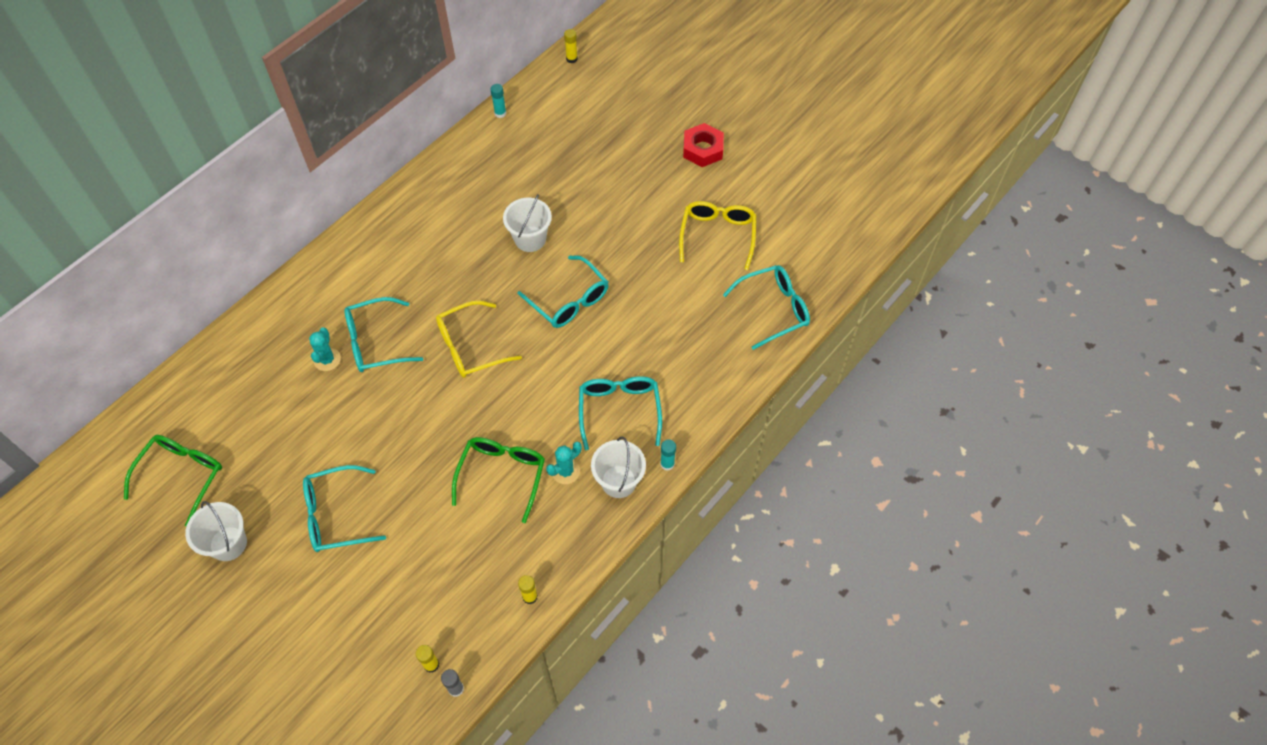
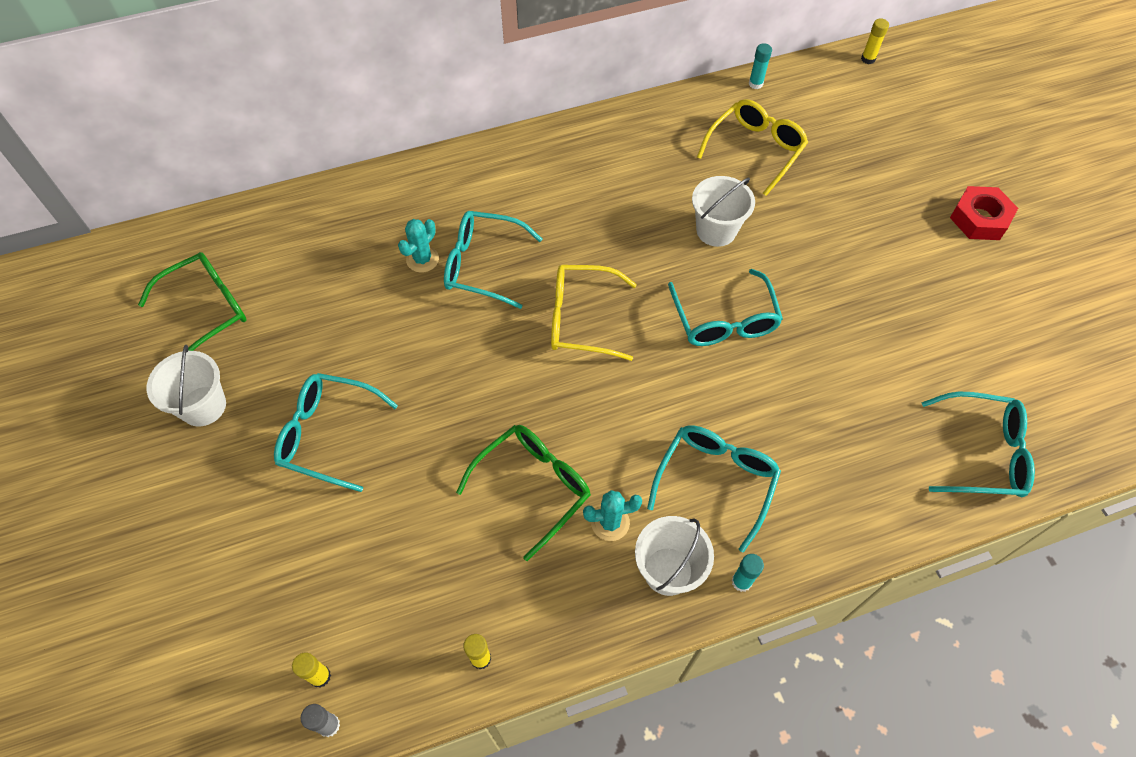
camera: 30 degrees right, 0 degrees up
(717, 236) = (949, 328): yellow glasses -> yellow glasses (755, 150)

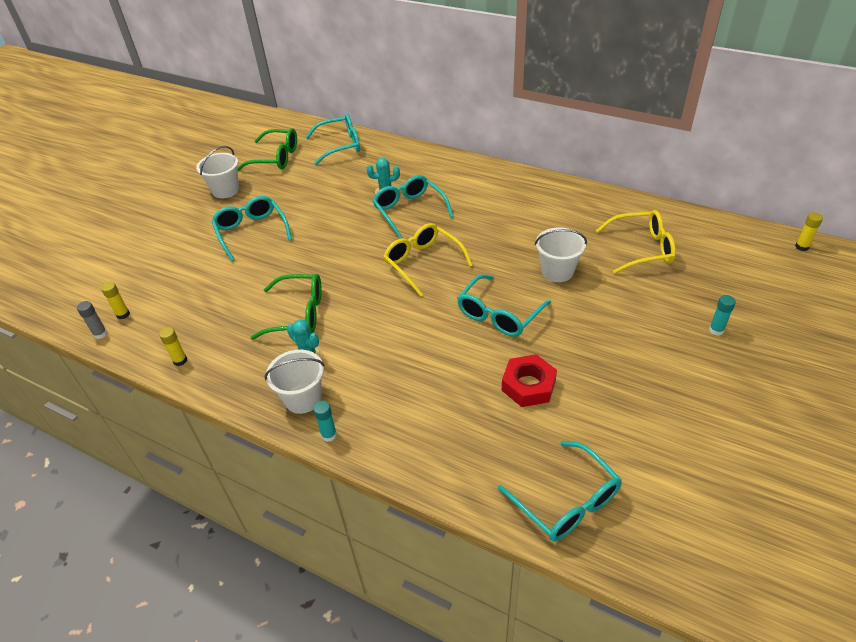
camera: 50 degrees right, 15 degrees down
(715, 482) = (383, 381): turquoise glasses -> turquoise glasses (340, 146)
(755, 84) = (691, 217): turquoise glue stick -> turquoise glue stick (716, 330)
(979, 219) = (764, 381): red nut -> red nut (528, 385)

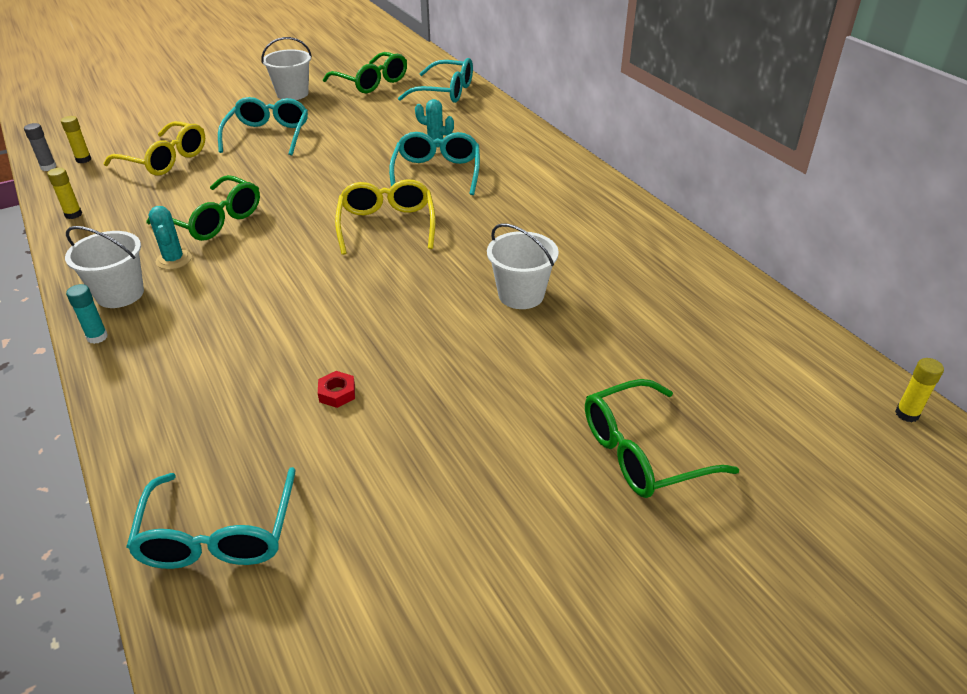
camera: 30 degrees right, 5 degrees down
(499, 314) = (400, 308): turquoise glasses -> none
(528, 385) = (337, 393): red nut -> red nut, size x0.51
(641, 248) = (658, 316): yellow glasses -> yellow glasses (165, 160)
(716, 330) = (643, 452): turquoise glue stick -> green glasses

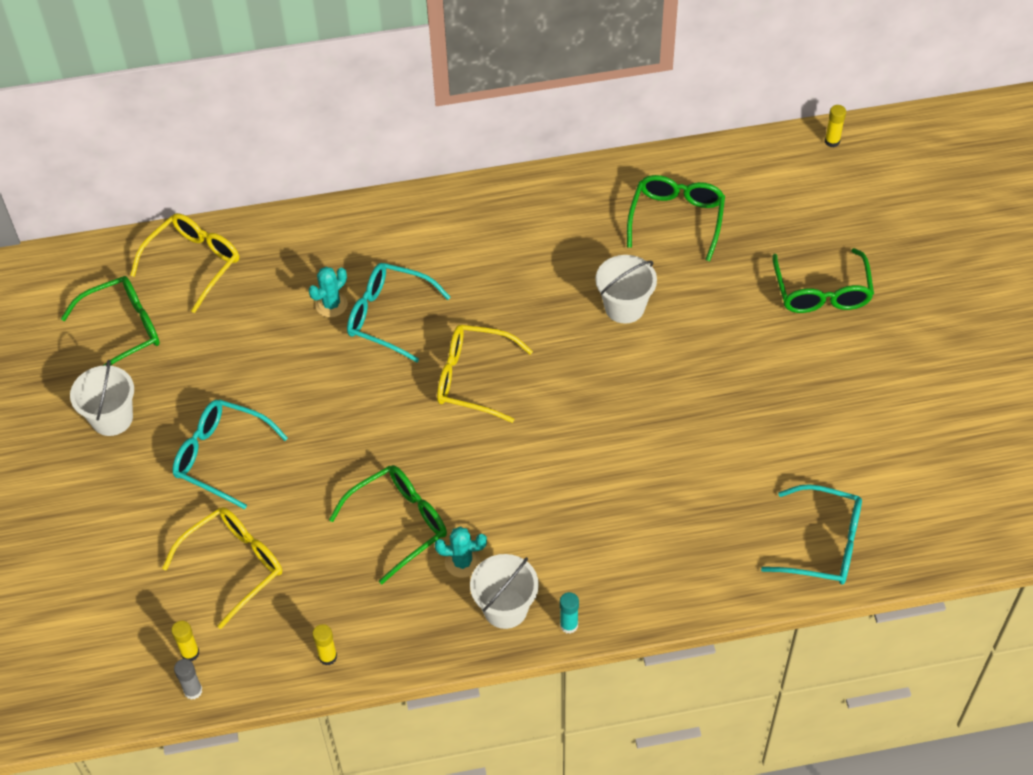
camera: 70 degrees left, 15 degrees up
(337, 393) = (704, 456): red nut -> none
(445, 92) = (193, 263): turquoise glasses -> yellow glasses
(666, 307) = (676, 219): none -> green glasses

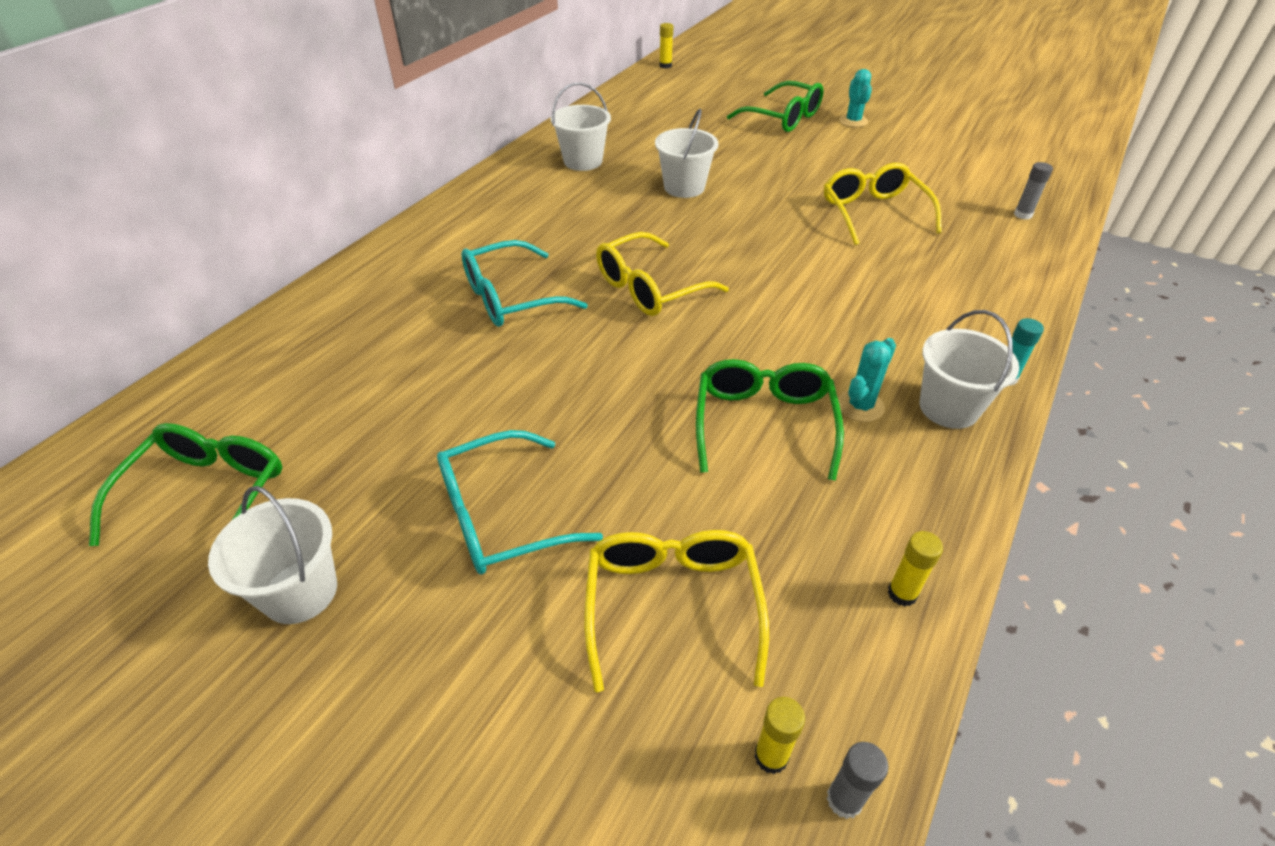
camera: 50 degrees left, 10 degrees down
(193, 263) = (235, 385): yellow glasses -> yellow glasses (873, 213)
(331, 304) = (442, 323): turquoise cactus -> turquoise cactus (853, 121)
(594, 219) = (583, 161): none -> white bucket
(676, 219) = (638, 134): green glasses -> none
(822, 544) = (1023, 215): turquoise glasses -> grey glue stick

